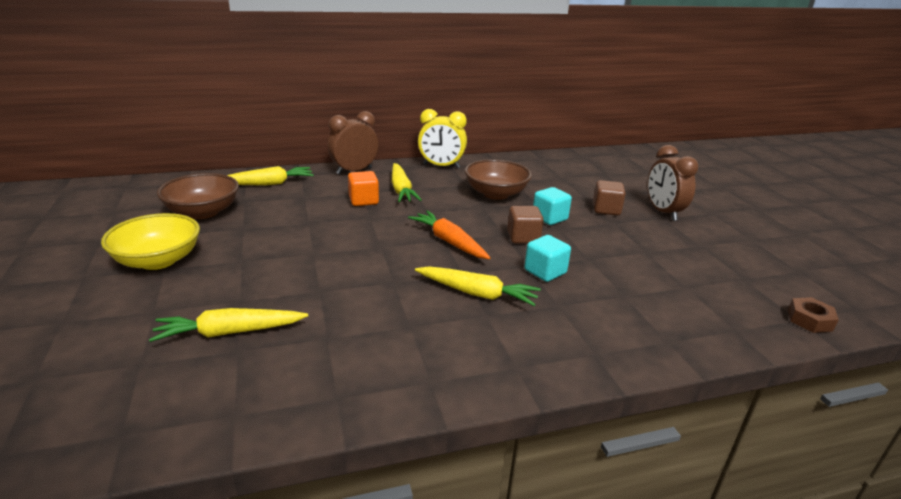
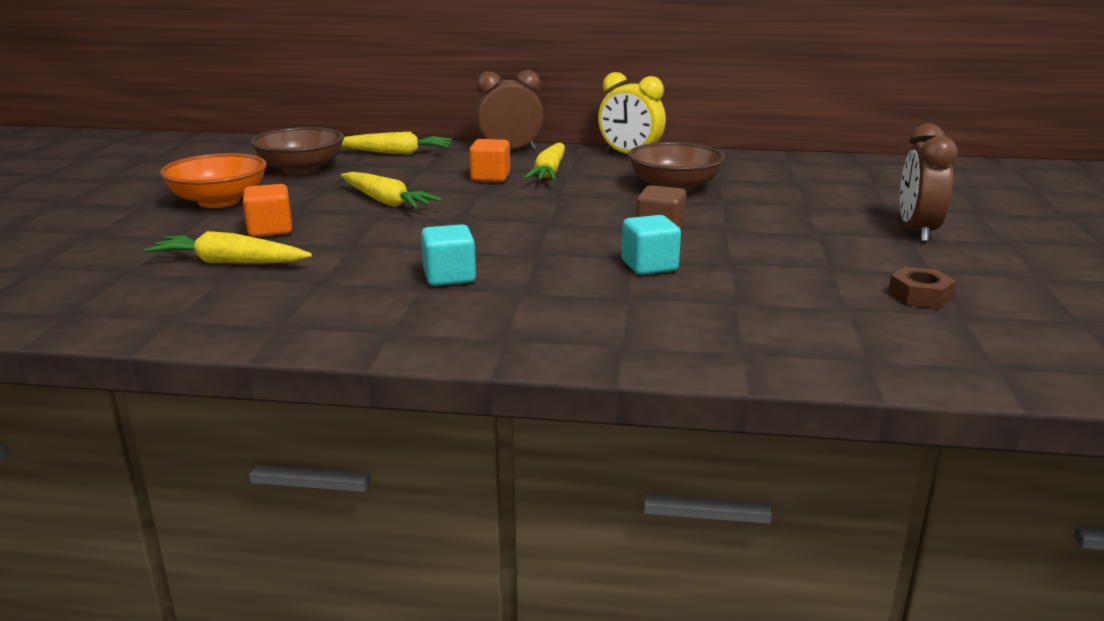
camera: 25 degrees right, 5 degrees down
(158, 260) = (219, 201): yellow bowl -> orange bowl
(234, 286) = (270, 230): none -> orange cube
(449, 242) = (554, 224): orange carrot -> none
(477, 293) = (533, 272): yellow carrot -> yellow carrot (386, 201)
(549, 218) = (722, 218): turquoise cube -> turquoise cube (449, 277)
(606, 209) = (823, 219): brown cube -> none
(809, 320) = (1016, 371): brown nut -> brown nut (919, 296)

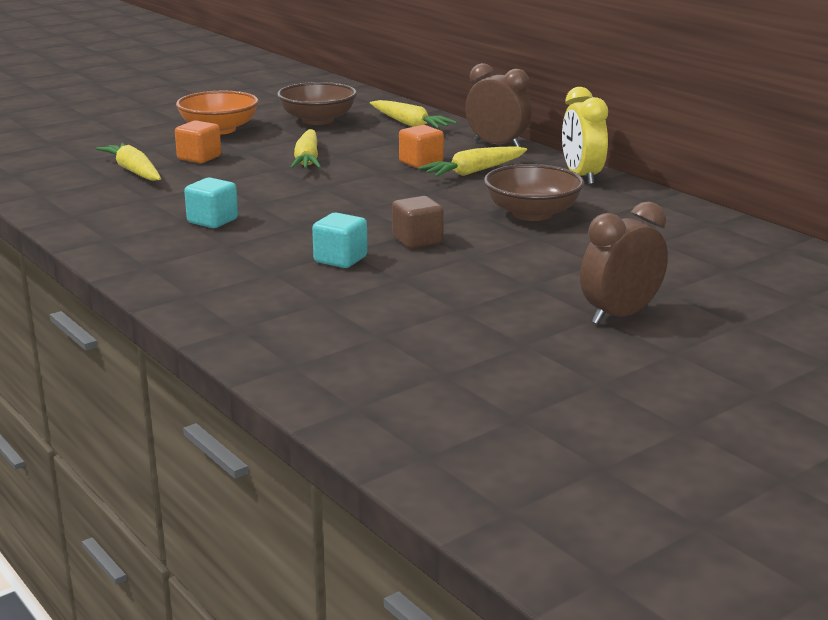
camera: 45 degrees right, 0 degrees up
(919, 296) = (456, 351): brown nut -> none

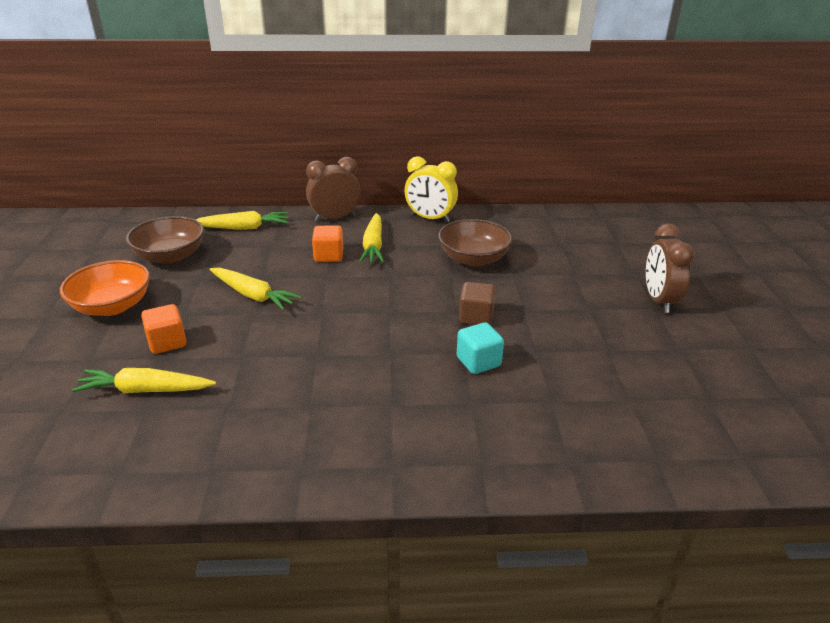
camera: 55 degrees left, 10 degrees up
(212, 221) = (330, 391): turquoise cube -> none

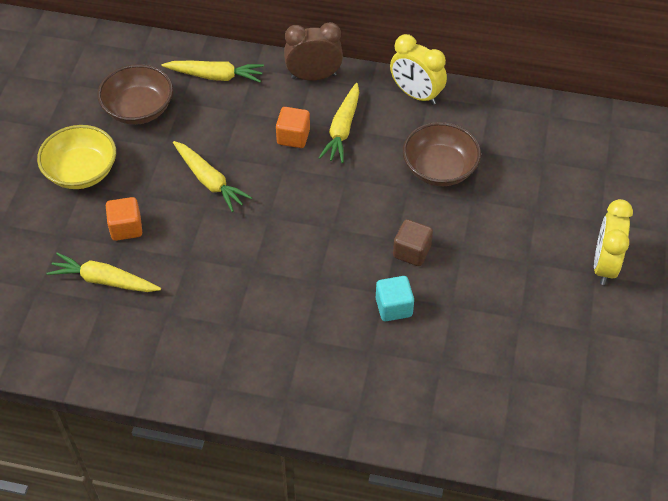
camera: 15 degrees right, 20 degrees up
(112, 306) = (81, 172): orange bowl -> yellow bowl
(659, 300) = (604, 265): brown clock -> yellow clock

